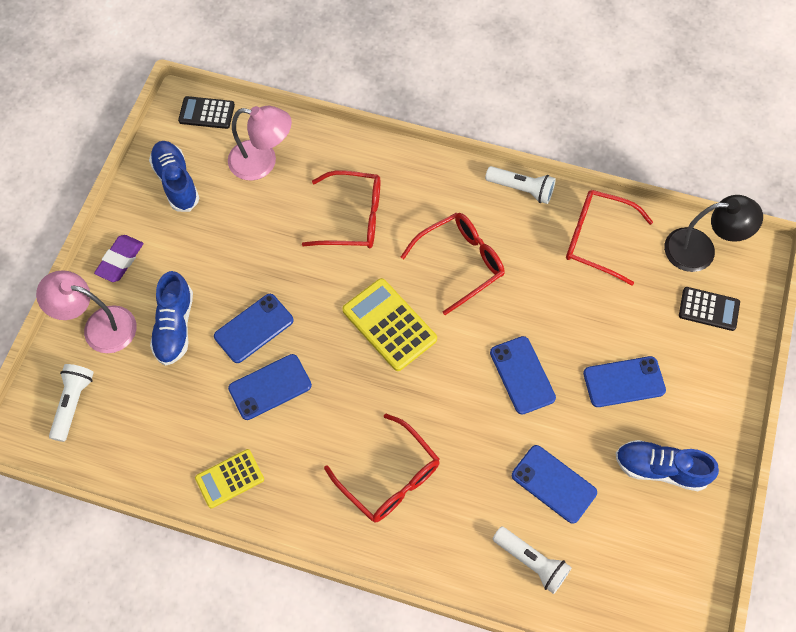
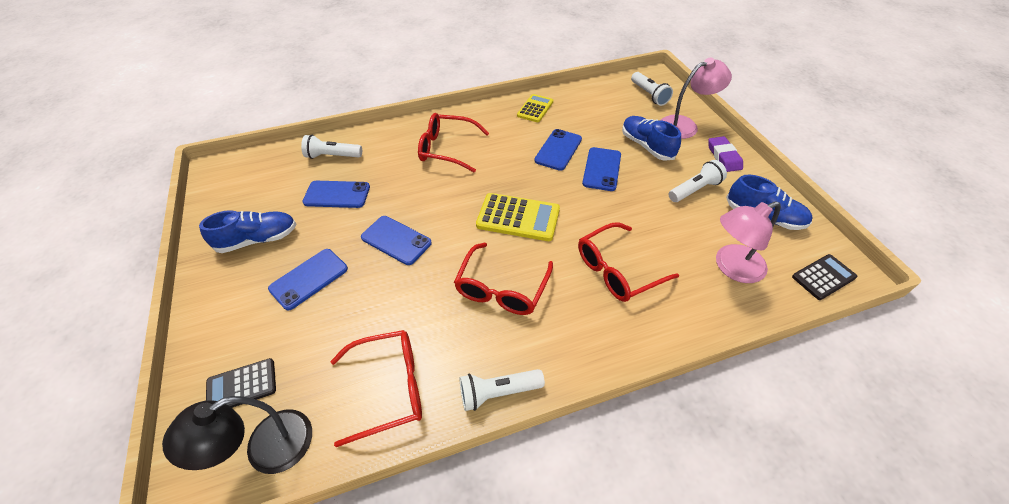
camera: 145 degrees right, 15 degrees down
(197, 245) = (694, 189): none -> white flashlight

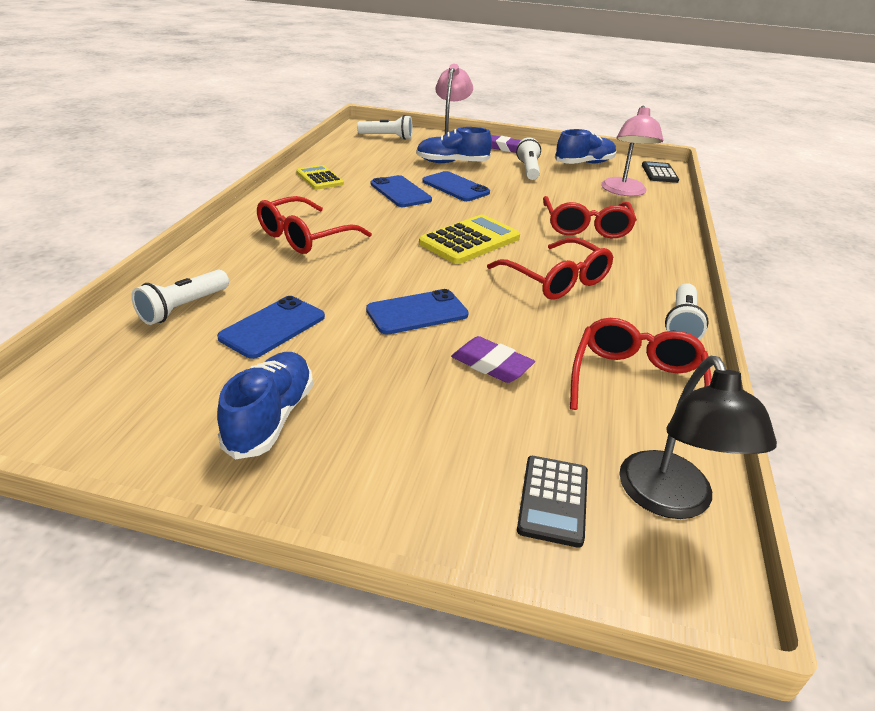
camera: 60 degrees left, 15 degrees down
(309, 279) = (410, 392): blue phone -> none
(360, 301) = (491, 365): none -> purple eraser

